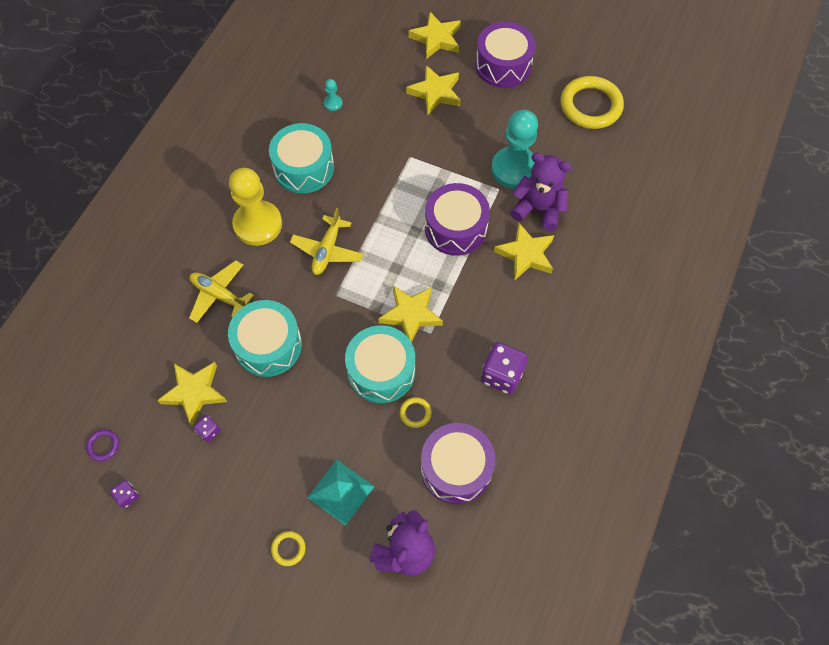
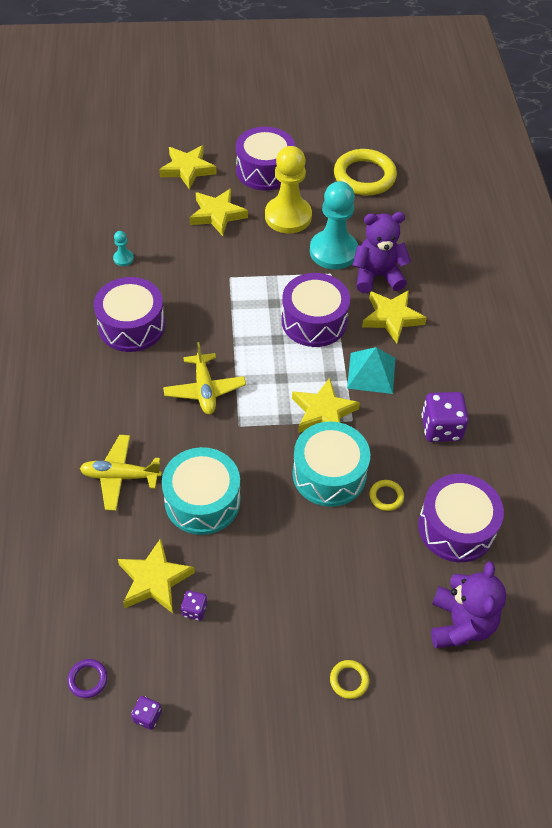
camera: 30 degrees left, 10 degrees down
(258, 224) = (118, 395): yellow pawn -> yellow pawn (288, 216)
(304, 168) = (131, 326): turquoise drum -> purple drum
(341, 492) = (364, 601): turquoise pyramid -> turquoise pyramid (371, 373)

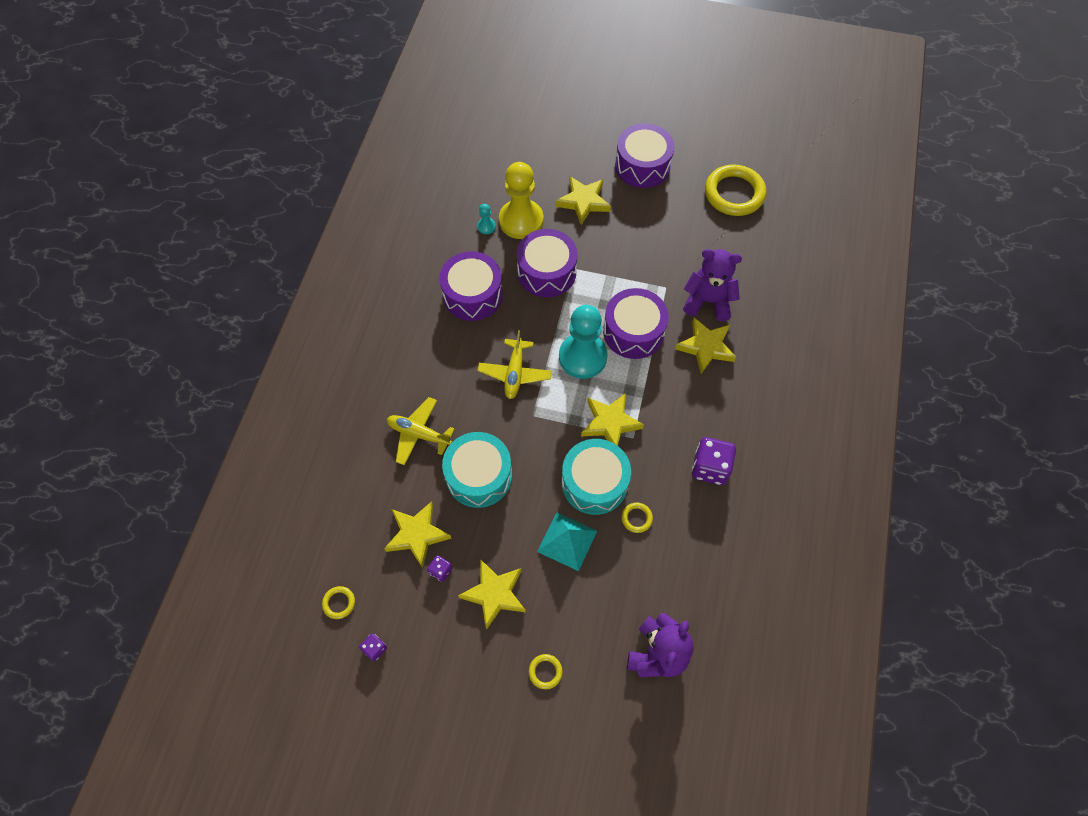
camera: 20 degrees right, 10 degrees up
(88, 679) = (339, 603): purple ring -> yellow ring
(187, 169) = (572, 148): yellow star -> yellow star (494, 594)
(288, 216) = (647, 219): yellow pawn -> yellow pawn (521, 220)
(333, 251) = (676, 265): turquoise pawn -> turquoise pawn (582, 357)
(371, 373) = (667, 396): turquoise pyramid -> turquoise pyramid (567, 541)
(456, 527) = (687, 565): purple drum -> purple drum (546, 272)

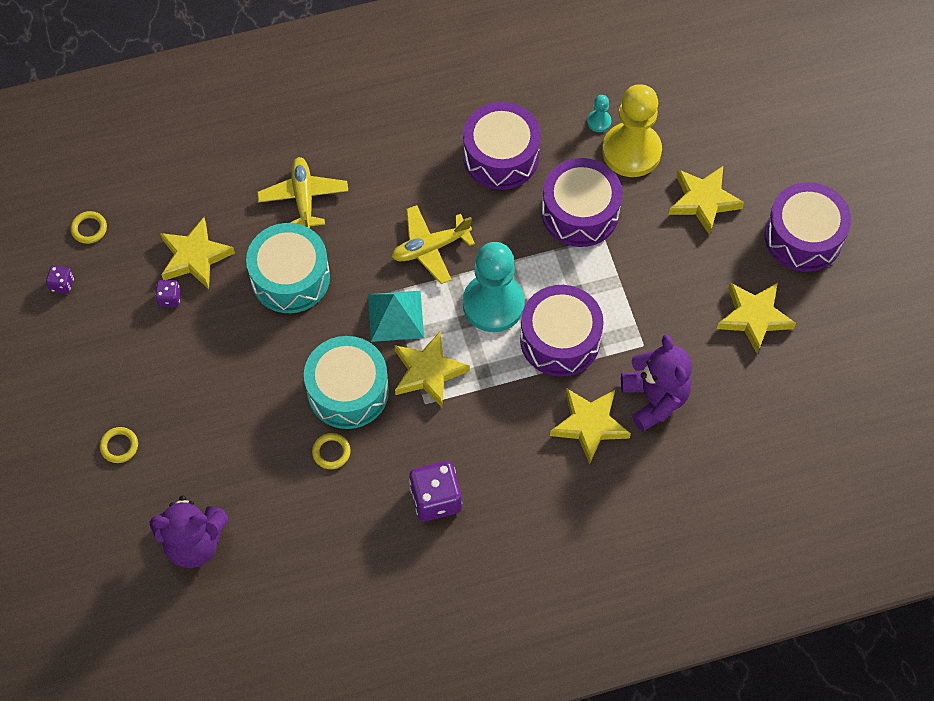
camera: 60 degrees right, 0 degrees up
(494, 594) = (173, 359): yellow star -> yellow star (754, 317)
(567, 541) = (266, 397): turquoise pyramid -> turquoise pyramid (395, 316)
(734, 193) = (835, 357): yellow ring -> none

